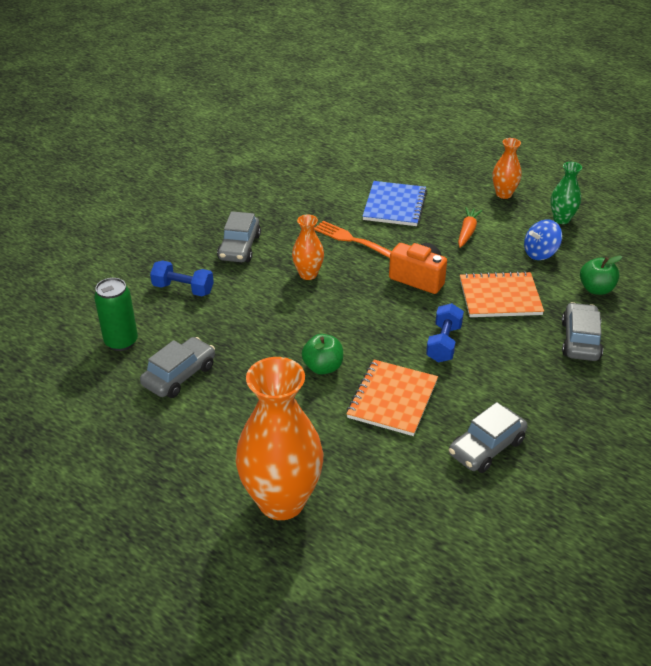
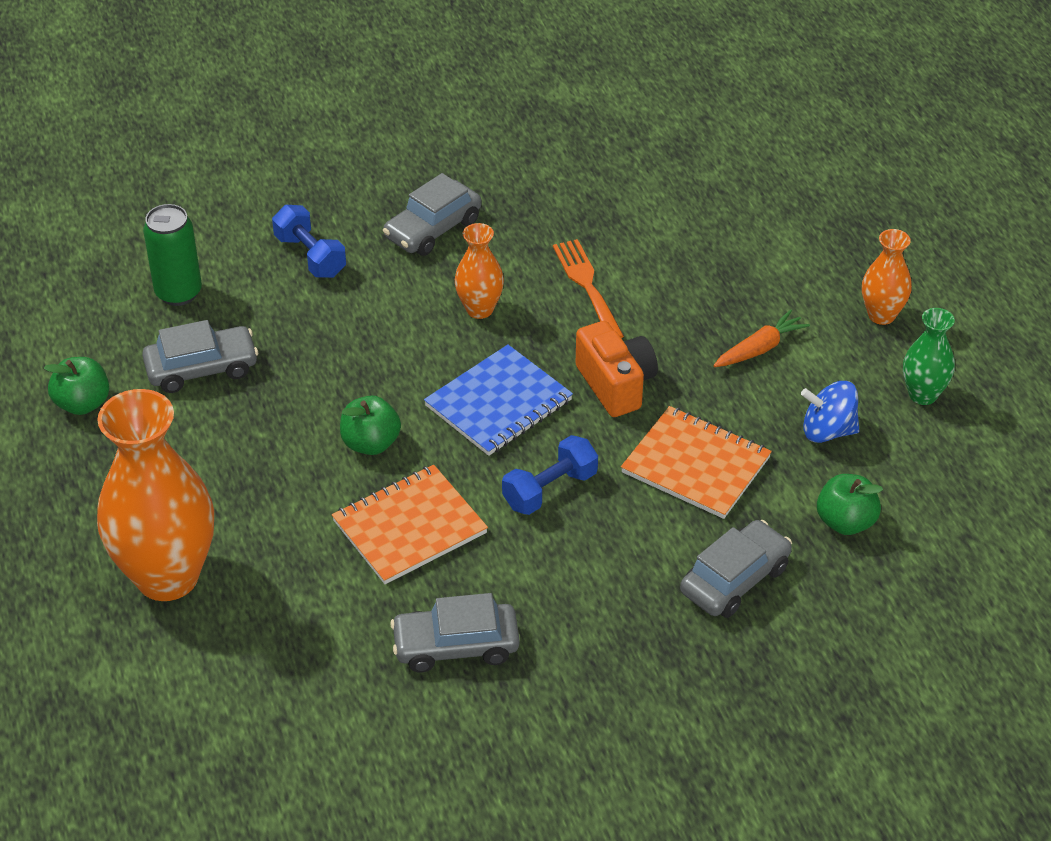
camera: 35 degrees right, 5 degrees up
(121, 430) = (83, 403): none -> green apple
(395, 205) = (701, 261): blue notebook -> blue notebook (499, 403)

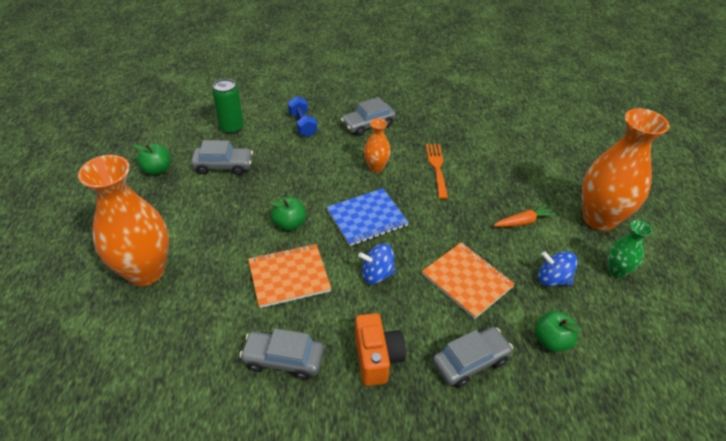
camera: 15 degrees right, 0 degrees up
(550, 489) = (377, 274): blue dumbbell -> blue spinning top
(616, 385) = (435, 223): orange camera -> orange camera (377, 358)
(881, 315) = (599, 219): orange vase -> orange vase, size x2.05

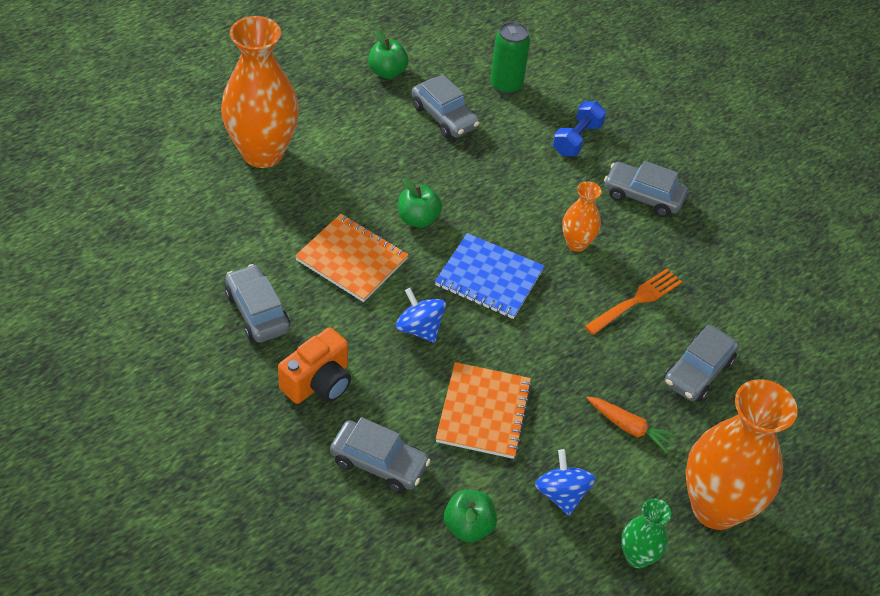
camera: 50 degrees right, 5 degrees up
(503, 173) = (698, 371): none -> grey car

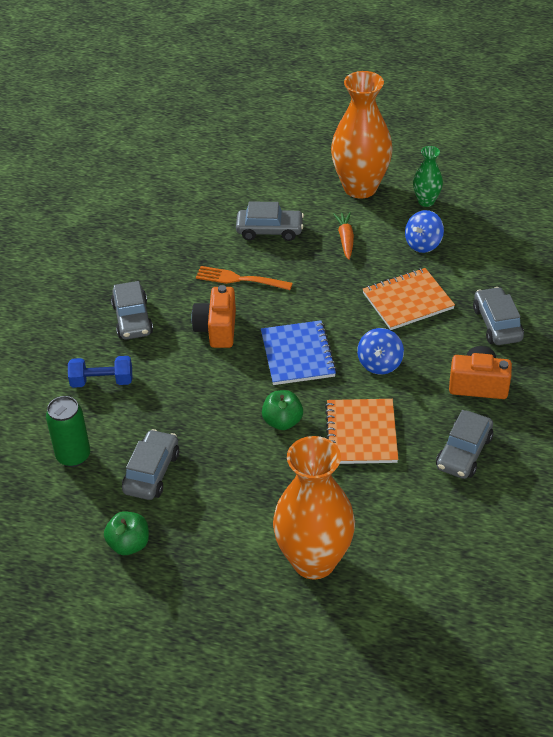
camera: 120 degrees left, 5 degrees down
(468, 526) = (488, 268): green apple -> none
(576, 243) = (217, 329): orange vase -> orange camera

